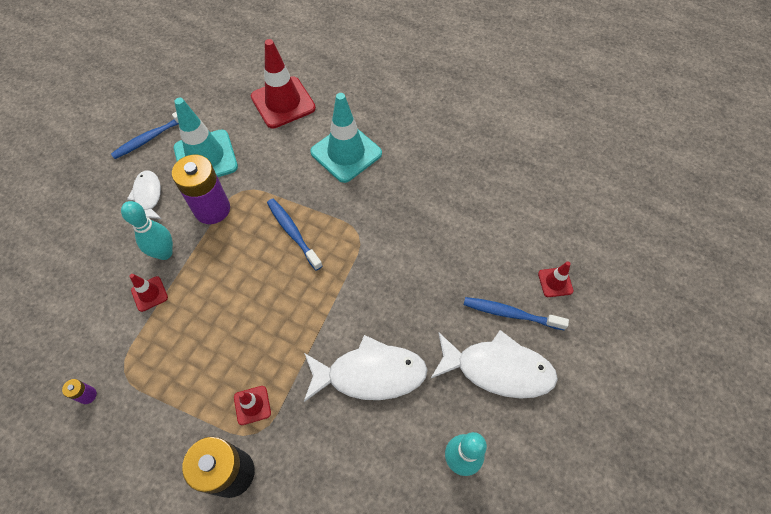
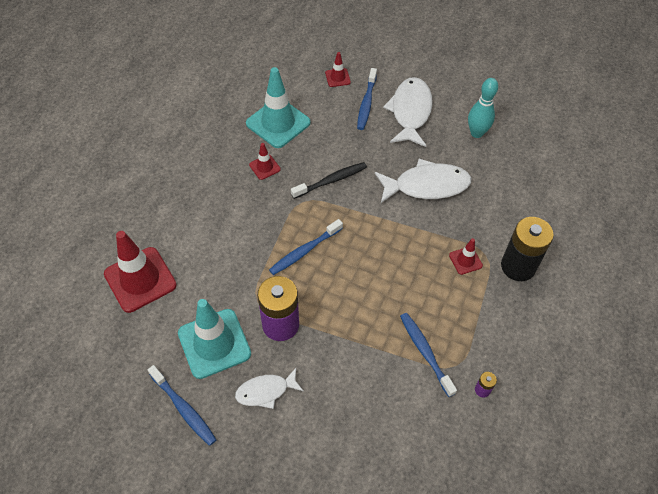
camera: 95 degrees left, 5 degrees down
(147, 341) = (425, 352): none -> blue toothbrush
(149, 294) = (379, 361): red traffic cone -> red traffic cone (264, 167)
(164, 253) = (334, 358): turquoise bowling pin -> none
(346, 153) = (211, 217): turquoise traffic cone -> turquoise traffic cone (278, 123)
(370, 374) = (427, 185): white fish -> white fish turned 90 degrees clockwise
(385, 264) = (331, 181): none -> black toothbrush

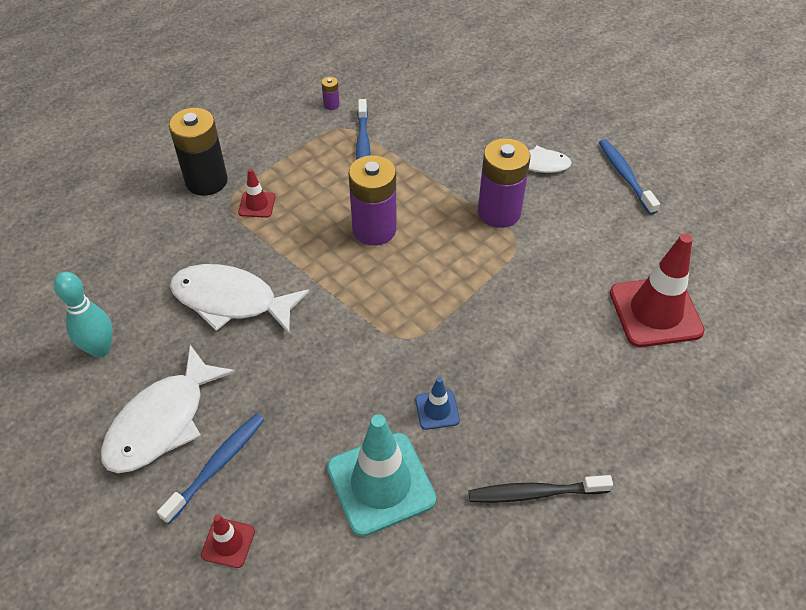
camera: 155 degrees left, 5 degrees down
(214, 343) = (579, 218): turquoise traffic cone -> none
(264, 167) = (437, 410): red traffic cone -> blue traffic cone
(304, 251) = (436, 276): blue toothbrush -> none
(331, 181) = (352, 353): black toothbrush -> black toothbrush (535, 493)
(367, 272) = (374, 229): none -> purple battery

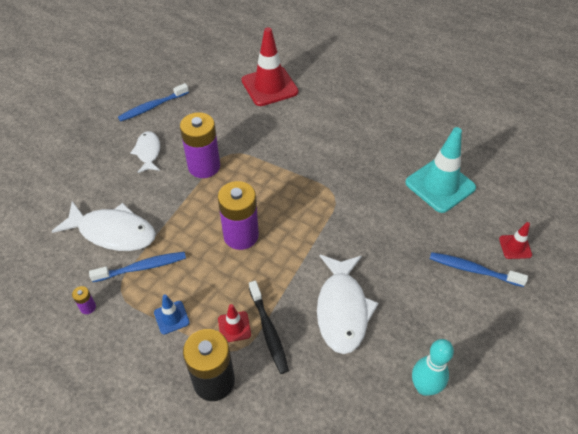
camera: 105 degrees left, 0 degrees up
(162, 422) = (461, 315): white fish -> white fish (113, 232)
(437, 410) = (380, 170): blue traffic cone -> blue traffic cone (171, 317)
(535, 493) = (411, 122): black toothbrush -> black toothbrush (268, 331)

